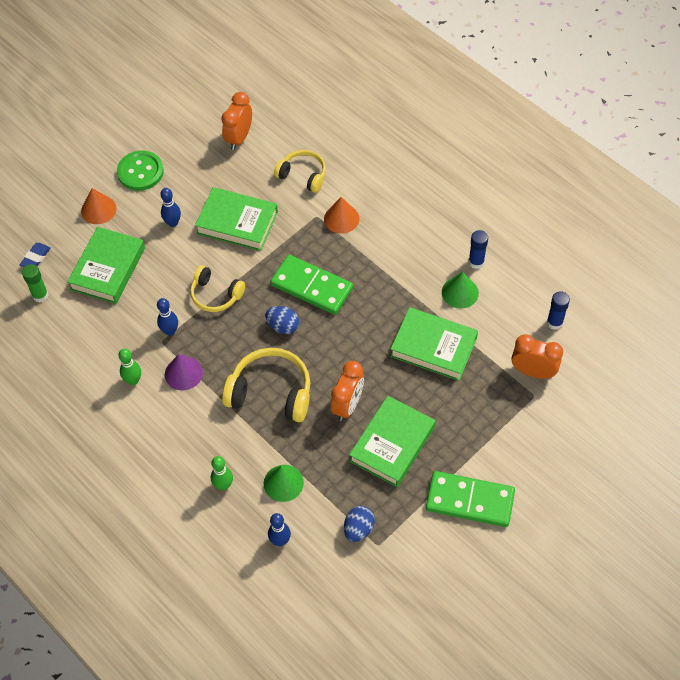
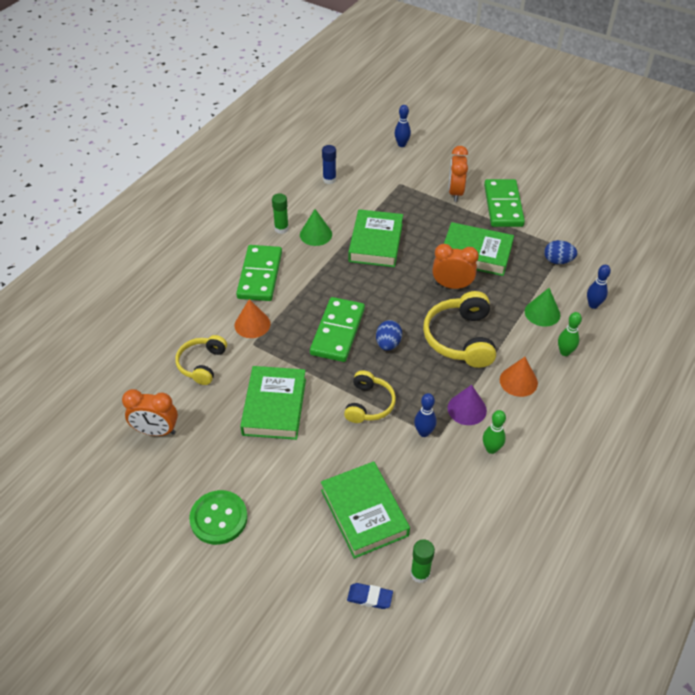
camera: 105 degrees left, 10 degrees down
(98, 209) = (283, 548): orange cone -> orange cone (518, 381)
(108, 269) = (364, 513): green book -> green book turned 60 degrees clockwise
(173, 223) = (287, 465): blue bowling pin -> blue bowling pin (401, 144)
(408, 233) = (259, 275): none -> green domino
(476, 262) = (281, 229): blue glue stick -> green glue stick
(533, 372) = (379, 186): orange clock -> orange clock (455, 192)

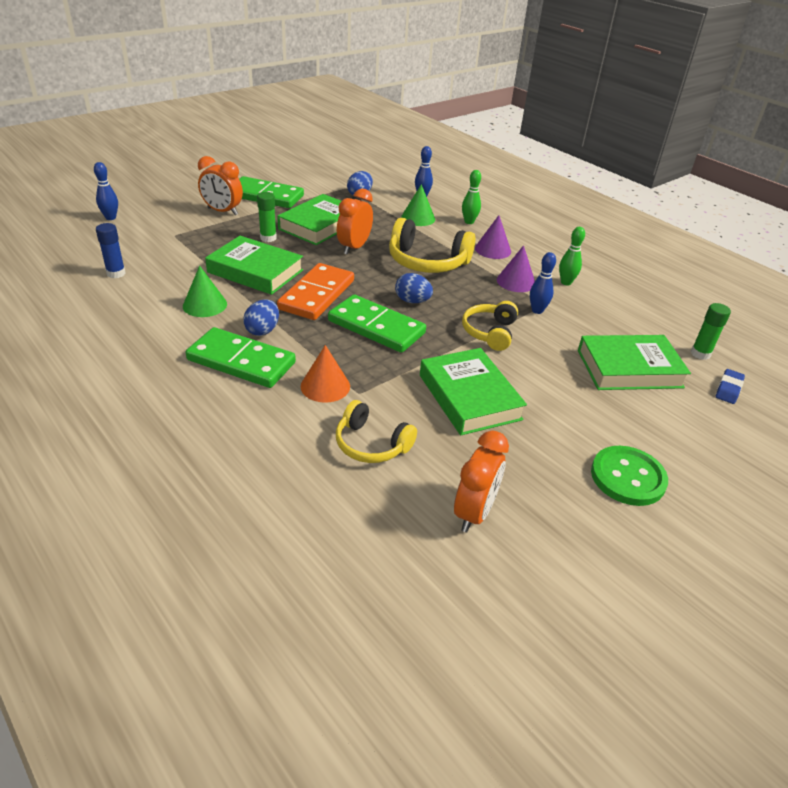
camera: 75 degrees left, 10 degrees down
(274, 406) = (469, 397): green book -> green book turned 45 degrees clockwise
(281, 229) = (170, 326): green glue stick -> green glue stick (268, 238)
(300, 273) = (263, 330): none -> blue egg
(363, 286) = (316, 295): none -> orange domino
(368, 404) = (490, 332): yellow headphones -> yellow headphones turned 105 degrees counterclockwise
(518, 381) = (493, 249): orange cone -> purple cone

